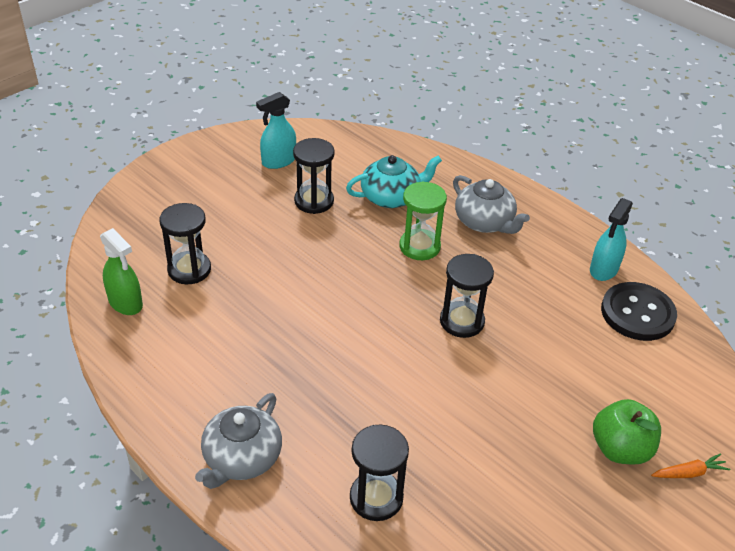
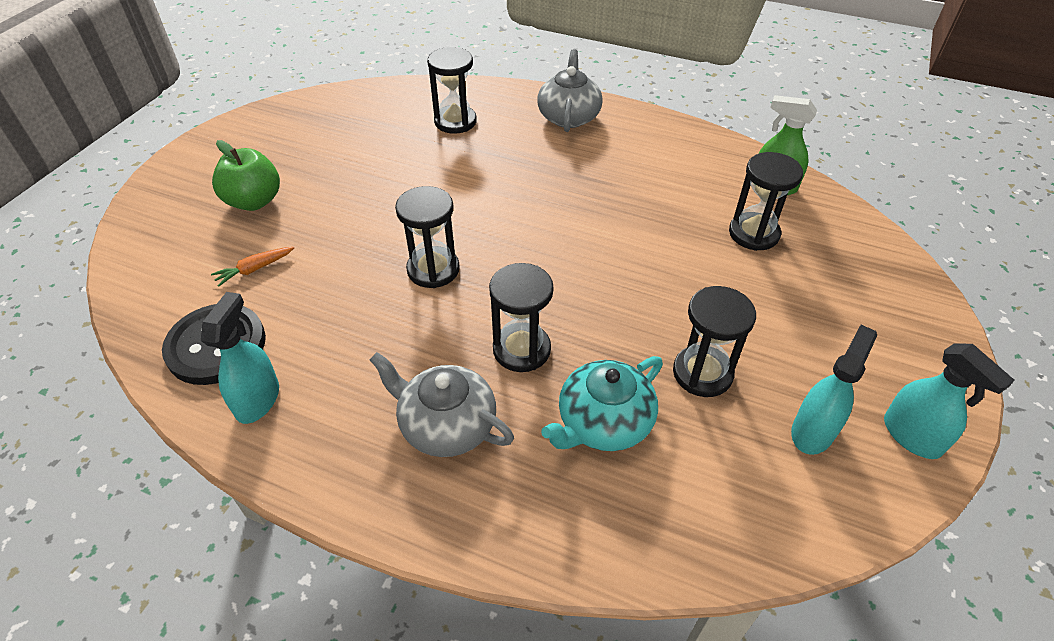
camera: 160 degrees right, 5 degrees up
(229, 145) = (912, 436): none -> turquoise spray bottle
(419, 246) = (521, 349): green hourglass -> black hourglass
(689, 473) = (190, 201): orange carrot -> orange carrot (254, 269)

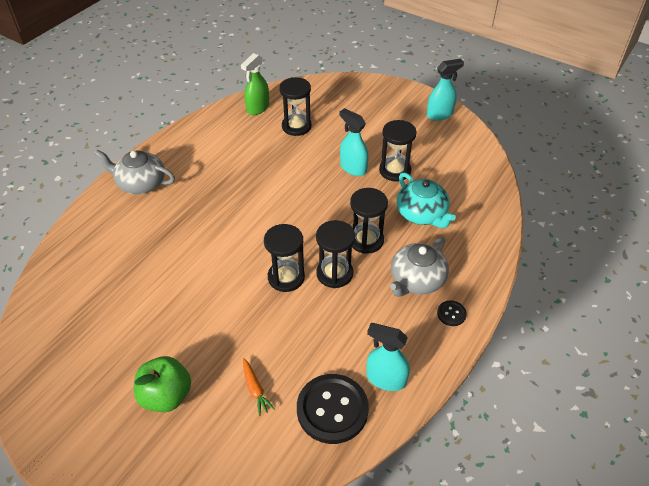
camera: 80 degrees left, 0 degrees up
(378, 481) = (451, 314): none -> black button
(455, 122) = (113, 250): black hourglass -> black hourglass (334, 273)
(812, 431) = (434, 143): turquoise spray bottle -> turquoise spray bottle (353, 168)

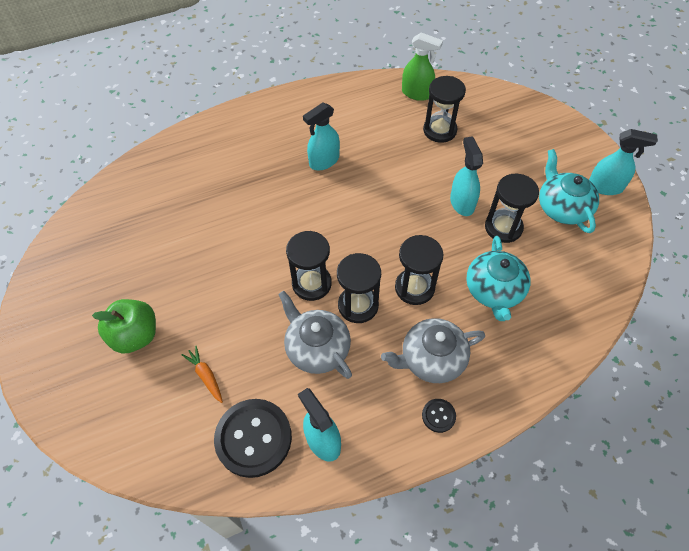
camera: 35 degrees right, 10 degrees up
(141, 184) = (258, 123): grey teapot -> grey teapot (317, 348)
(222, 187) = (324, 161): none -> turquoise spray bottle
(255, 389) = (206, 376): orange carrot -> orange carrot turned 135 degrees clockwise
(258, 108) = (417, 93): green spray bottle -> green spray bottle turned 135 degrees counterclockwise
(423, 140) = (562, 208): none -> turquoise teapot

